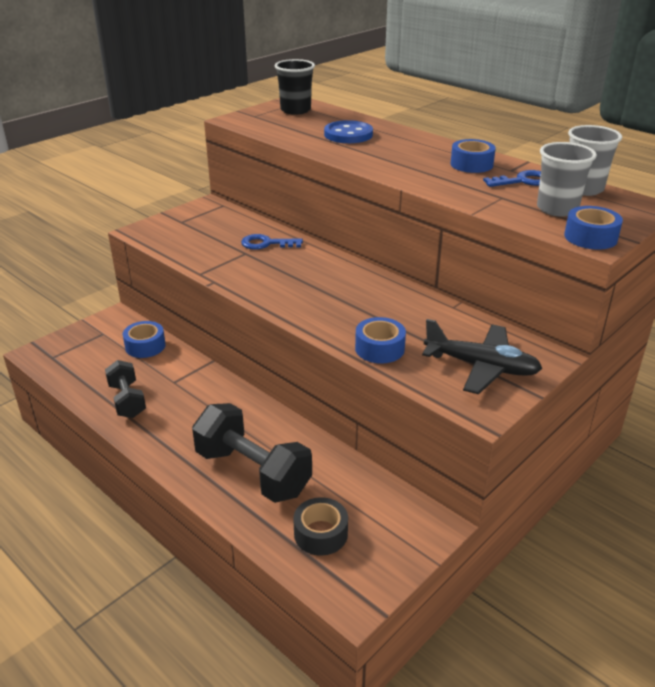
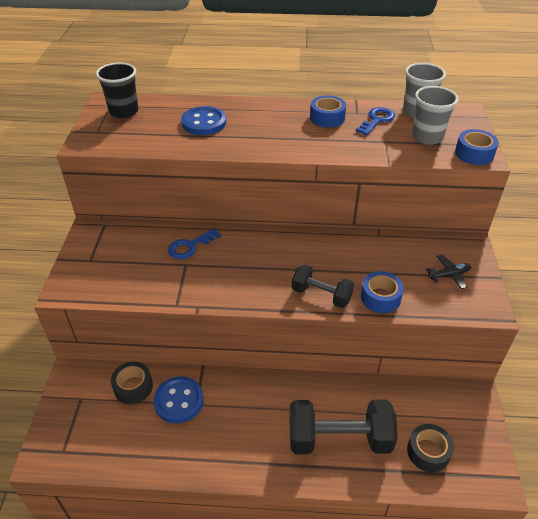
camera: 40 degrees left, 10 degrees up
(127, 400) = (180, 446): black dumbbell -> black dumbbell (321, 295)
(145, 346) = (133, 387): blue tape -> black tape
(164, 372) = (179, 401): none -> blue button
(481, 367) = (449, 275): black plane -> black plane, size x0.54

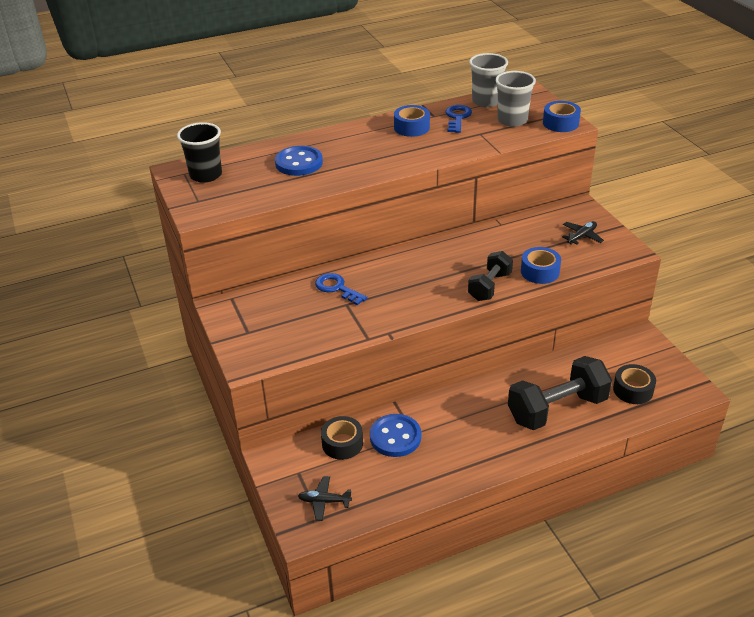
camera: 25 degrees left, 5 degrees down
(78, 437) = (324, 501): none -> black plane
(190, 246) = (337, 288): blue key -> blue key turned 105 degrees clockwise
(321, 295) = (489, 286): black dumbbell -> black dumbbell turned 60 degrees counterclockwise

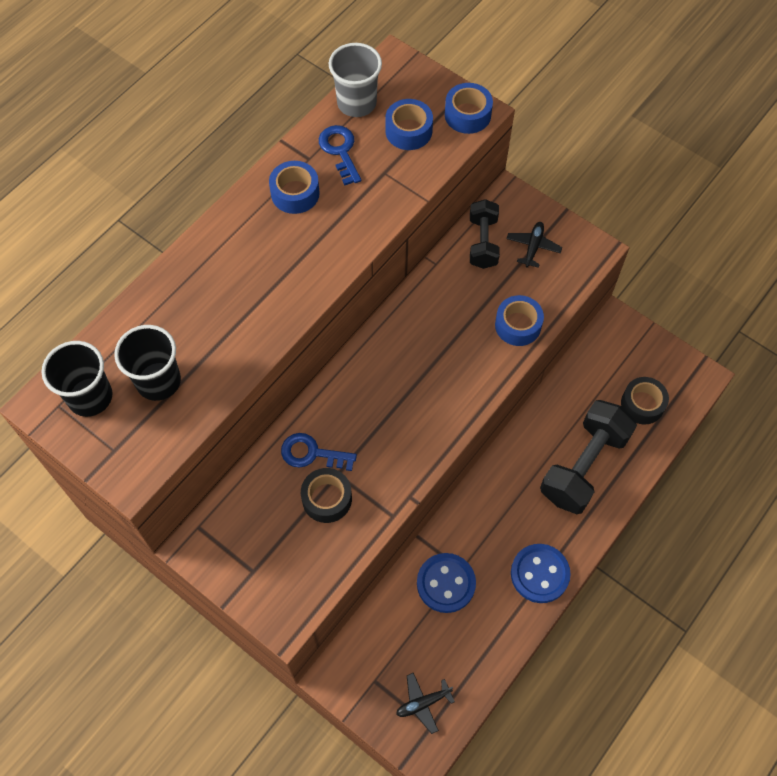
camera: 30 degrees left, 25 degrees up
(252, 180) = (158, 381): none -> black cup
(299, 163) = (196, 322): blue button -> blue button (539, 574)
(342, 443) = (397, 620): black tape -> black tape (327, 499)
(489, 286) = (477, 373): black dumbbell -> black dumbbell (482, 242)
(512, 120) = (408, 131): grey cup -> blue tape

